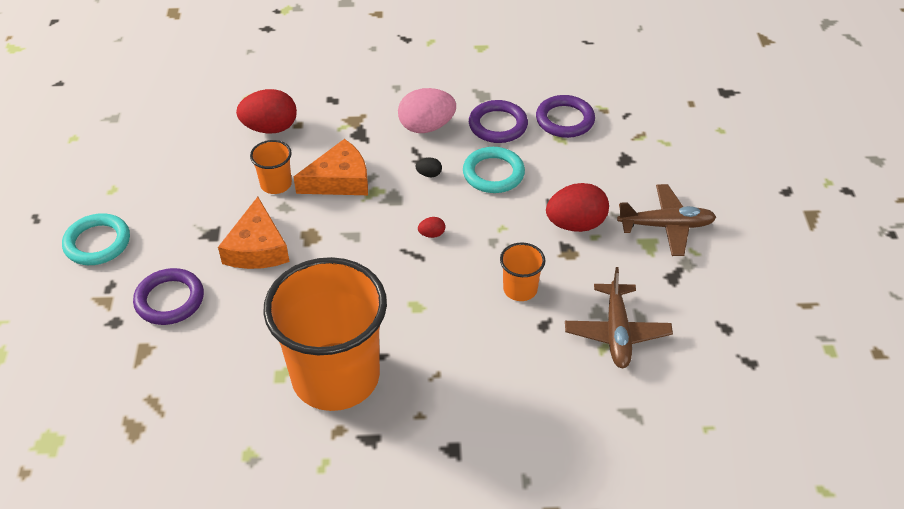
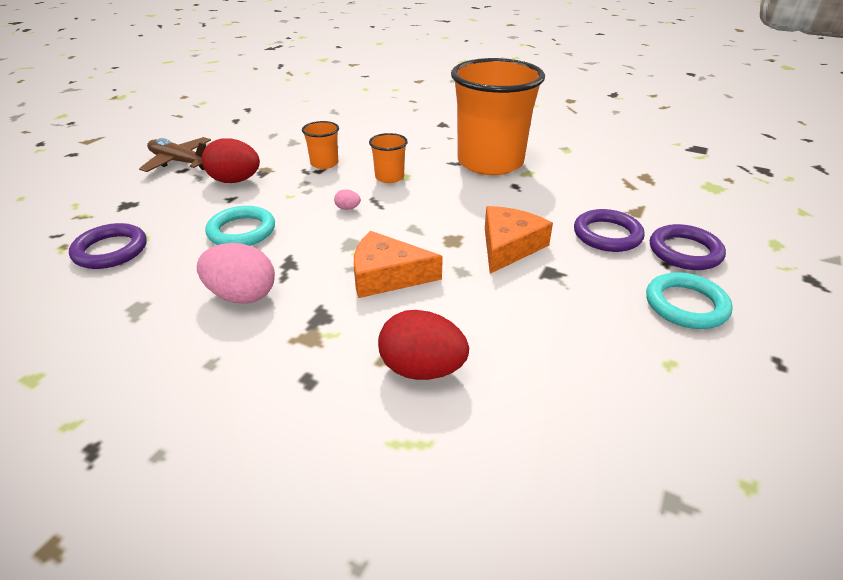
camera: 150 degrees left, 10 degrees down
(276, 184) = (457, 296): orange cup -> orange cup (389, 177)
(429, 174) = (297, 250): black egg -> none
(432, 234) = (348, 208): red egg -> pink egg
(498, 125) = (174, 269): purple ring -> purple ring (684, 252)
(617, 332) = (296, 133): brown plane -> none

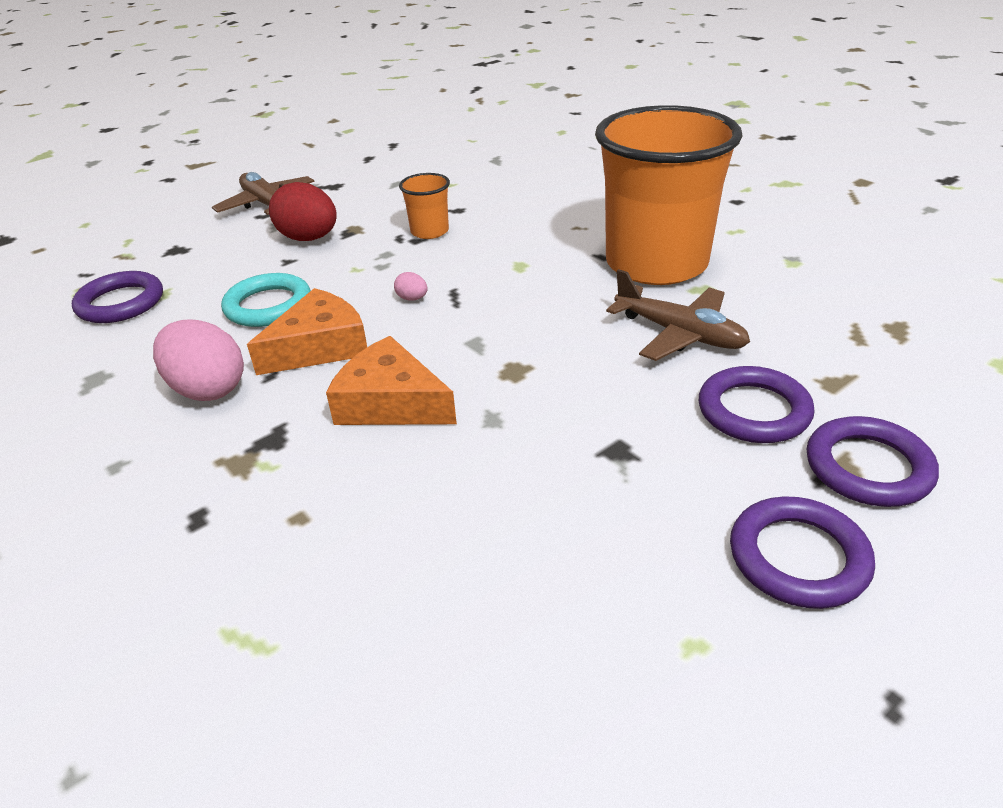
camera: 25 degrees right, 0 degrees up
(389, 177) = (498, 264): orange cup -> none
(422, 369) = (335, 544): red egg -> none
(509, 246) = (586, 397): orange cheese -> orange cheese (320, 346)
(535, 200) = (679, 334): none -> brown plane
(686, 305) = (798, 557): turquoise ring -> purple ring

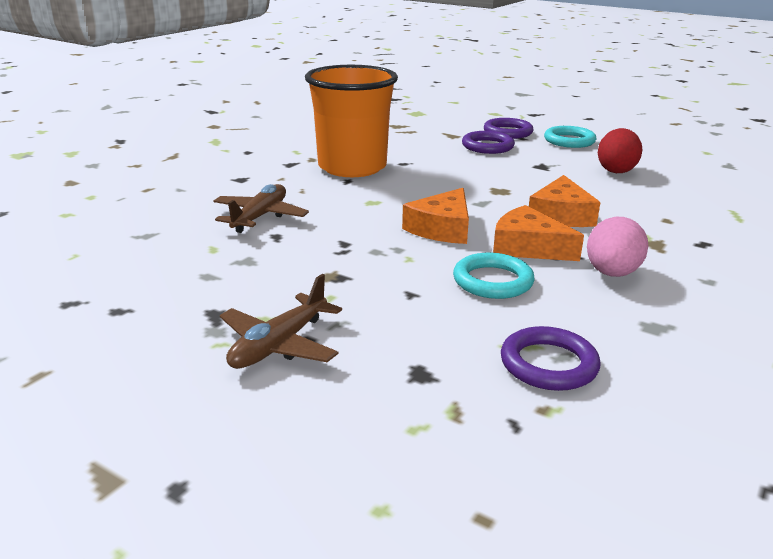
camera: 110 degrees left, 10 degrees down
(309, 238) = (361, 294): red egg -> red egg (616, 170)
(412, 299) = (442, 228): pink egg -> orange cheese
(429, 231) = (326, 240): orange cup -> none
(679, 334) = (432, 159): brown plane -> brown plane (260, 217)
(798, 557) = (569, 141): purple ring -> turquoise ring

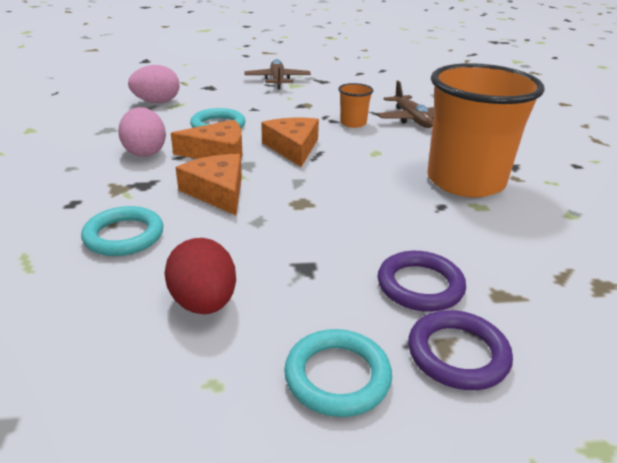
camera: 140 degrees right, 5 degrees up
(330, 233) = (353, 123): none -> orange cup
(548, 364) = (157, 102): purple ring -> pink egg
(658, 209) = (124, 236): none -> turquoise ring

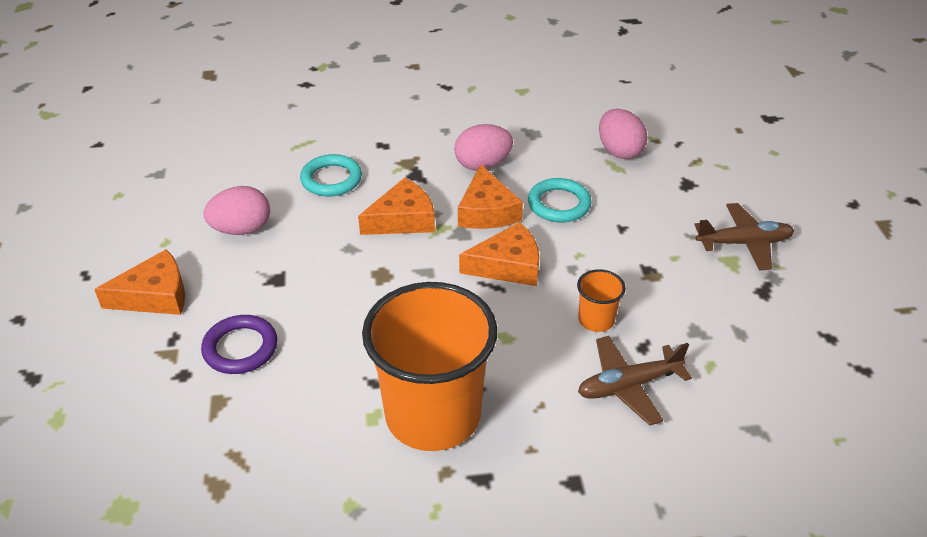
camera: 90 degrees right, 10 degrees up
(204, 303) = (242, 229): red egg -> pink egg
(337, 376) = (155, 295): turquoise ring -> orange cheese
(457, 354) = (158, 360): purple ring -> none

